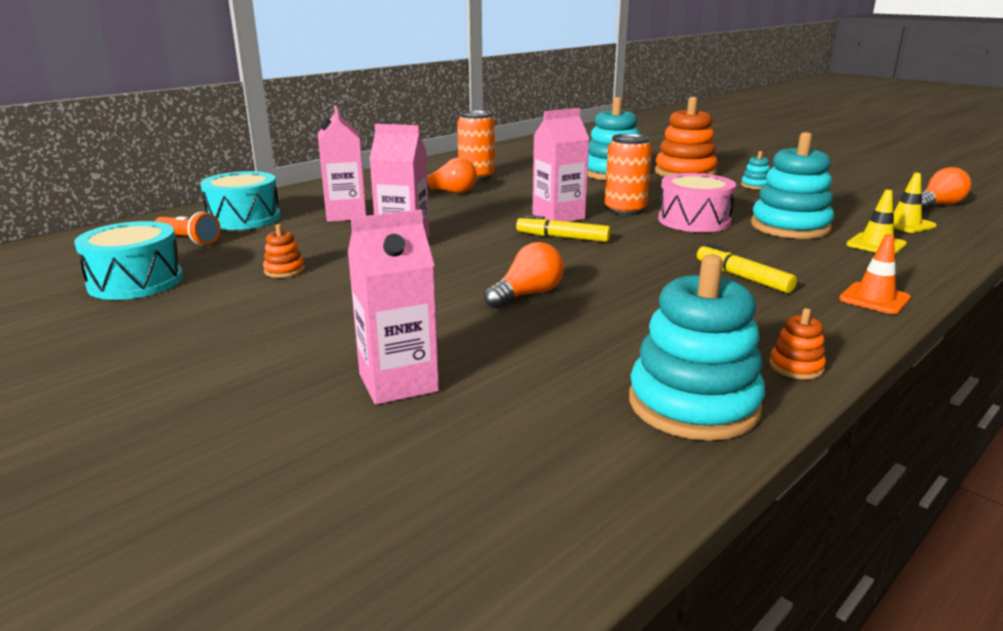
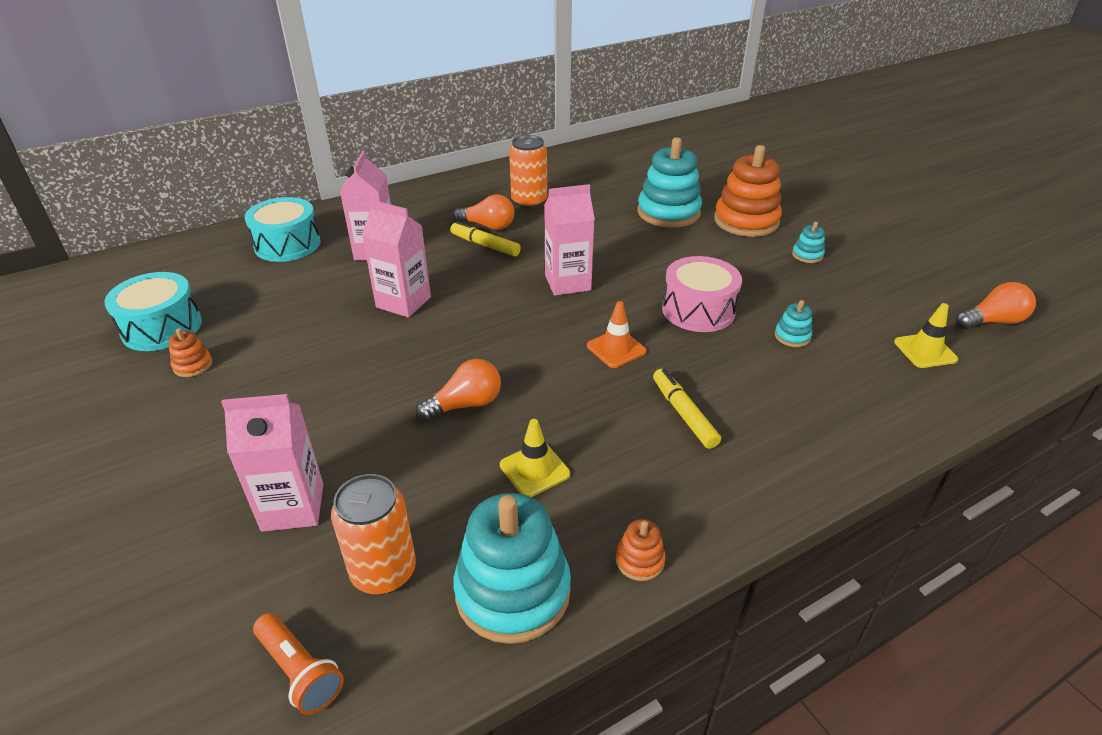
camera: 15 degrees right, 15 degrees up
(189, 240) = (228, 272): orange flashlight -> orange flashlight (300, 671)
(284, 270) = (282, 331): orange stacking toy -> orange stacking toy (193, 365)
(562, 237) = (550, 319): yellow marker -> yellow marker (485, 245)
(625, 210) = (640, 281): orange can -> orange can (383, 571)
(790, 227) = (792, 336): turquoise stacking toy -> turquoise stacking toy, size x0.44
(874, 299) = (792, 473): orange traffic cone -> orange traffic cone (616, 349)
(876, 245) = (863, 383): yellow traffic cone -> yellow traffic cone (534, 469)

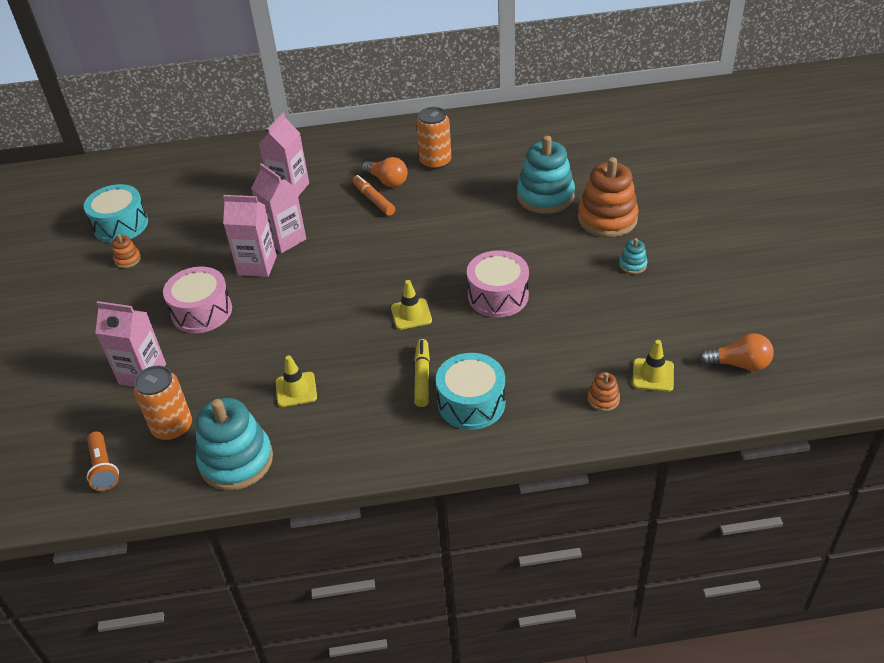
camera: 25 degrees right, 5 degrees up
(287, 244) = (231, 169): turquoise drum -> turquoise drum (471, 403)
(339, 405) = (202, 311): none -> pink drum
(465, 404) = (280, 332): orange light bulb -> none
(485, 245) = (373, 200): yellow marker -> orange marker
(567, 283) = (414, 248): pink carton -> pink carton (257, 265)
(616, 349) = (411, 314): orange traffic cone -> yellow traffic cone
(639, 560) = (321, 465): orange stacking toy -> orange stacking toy (603, 399)
(792, 336) = (554, 336): turquoise stacking toy -> none

